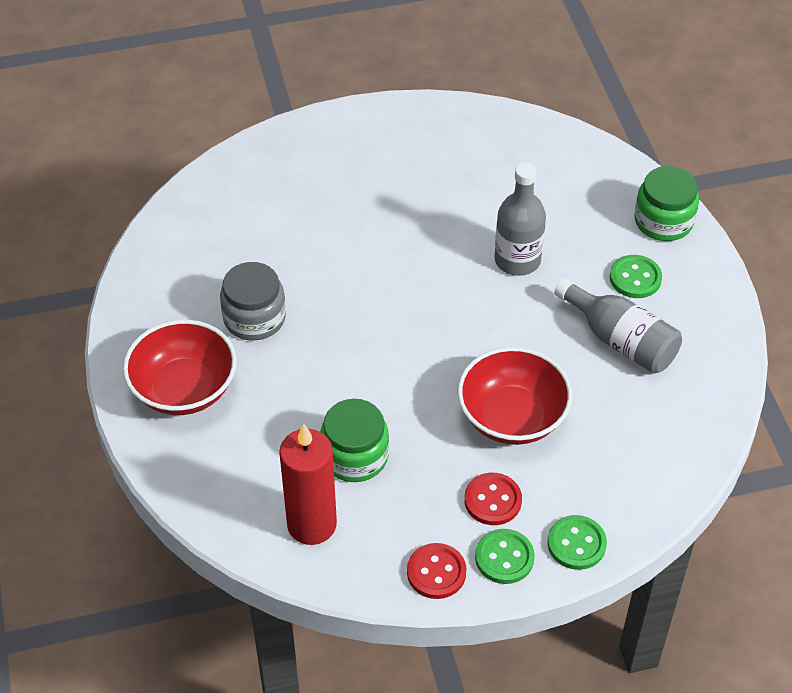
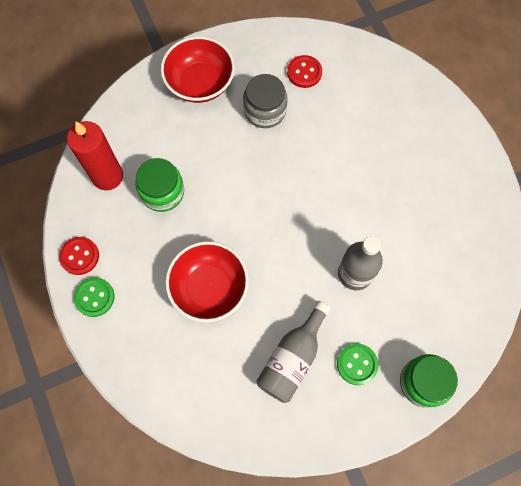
camera: 80 degrees right, 20 degrees up
(492, 500) = (138, 284): red button -> red button (304, 72)
(576, 544) = (110, 344): green button -> none

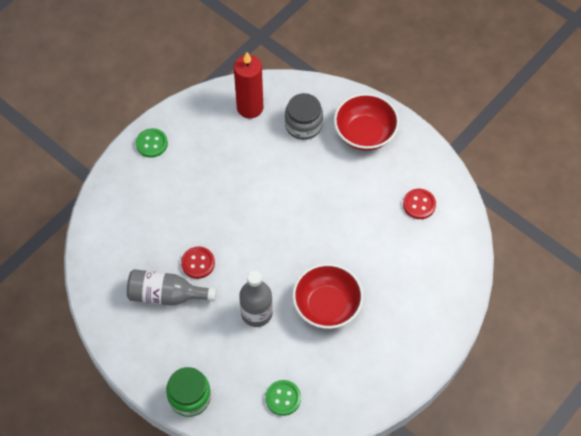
camera: 65 degrees right, 10 degrees down
(79, 256) = (178, 119): red button -> red button (198, 263)
(162, 192) = (256, 149): green jar -> none
(209, 288) = (194, 215): red bowl -> red bowl (327, 306)
(265, 110) = (366, 190): grey jar -> grey jar (303, 125)
(357, 364) = (182, 343): green button -> green button (283, 398)

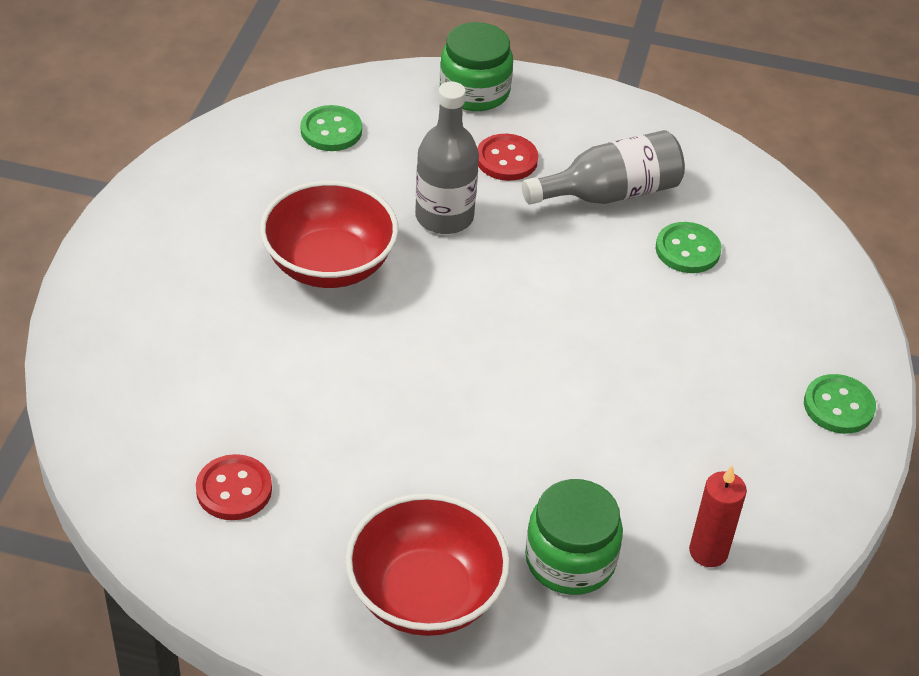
camera: 150 degrees right, 15 degrees down
(154, 246) = (687, 250): none -> green button
(198, 263) = (594, 251): red button -> red button (506, 159)
(250, 108) = (708, 552): red candle -> red candle, size x0.60
(303, 125) = (570, 559): grey jar -> green jar

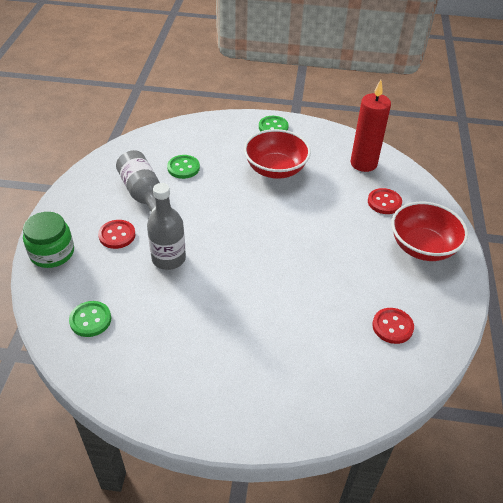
camera: 95 degrees left, 0 degrees up
(329, 264) = (215, 306): red bowl -> red bowl (275, 169)
(570, 559) = (384, 202): green jar -> red button
(708, 552) = (363, 163): red candle -> red candle, size x1.65

